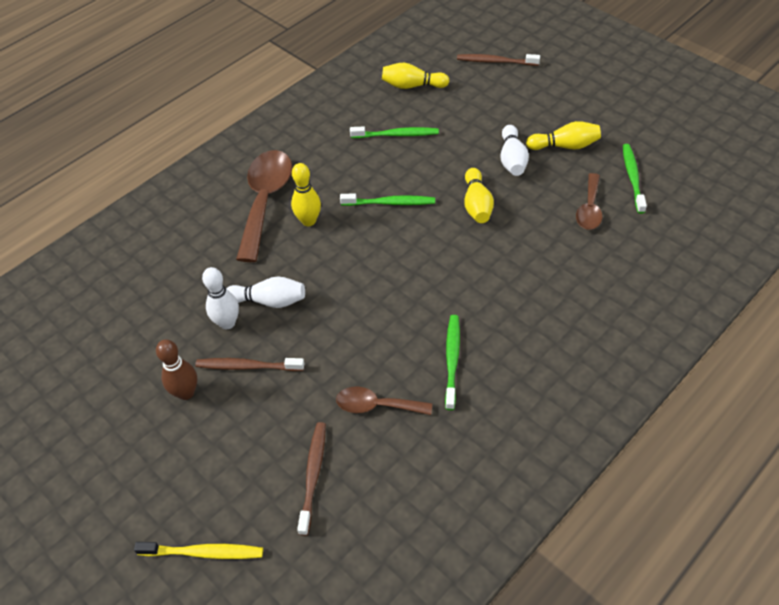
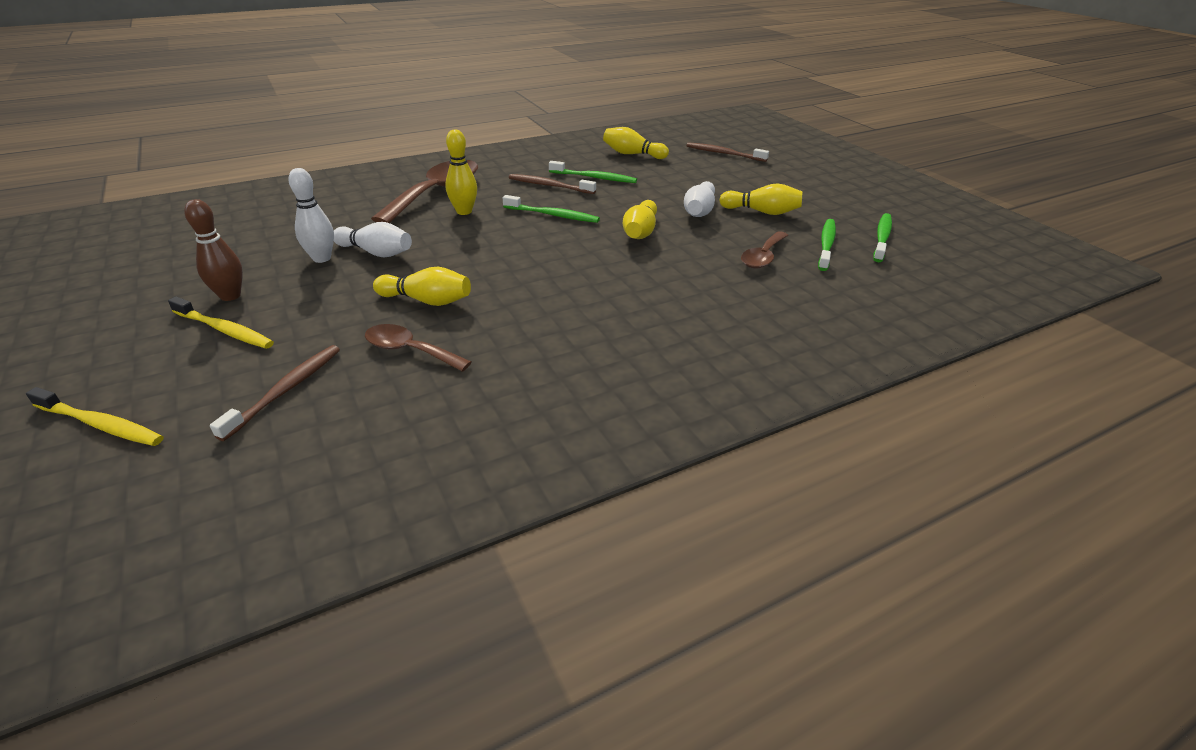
camera: 15 degrees right, 15 degrees down
(214, 432) = (224, 330): none -> yellow toothbrush
(248, 366) = (309, 291): brown toothbrush -> brown toothbrush (550, 186)
(353, 347) = (427, 301): none -> yellow bowling pin
(452, 360) = (524, 335): green toothbrush -> green toothbrush (882, 238)

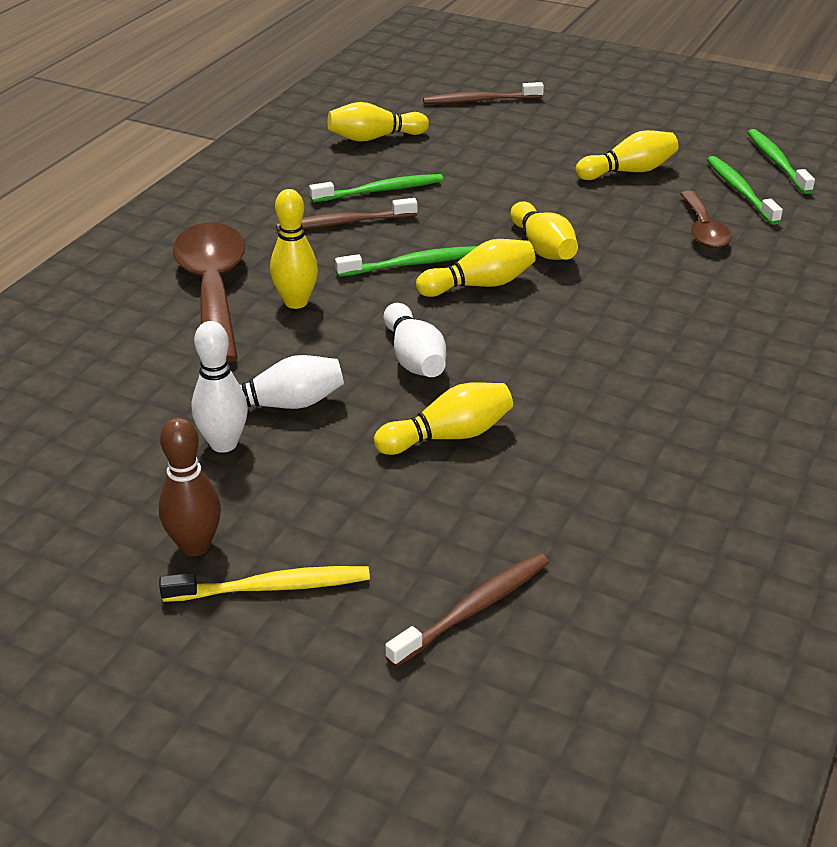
camera: 35 degrees left, 0 degrees up
(100, 424) = (335, 759): yellow toothbrush -> none
(285, 390) = (473, 609): brown toothbrush -> brown toothbrush turned 60 degrees clockwise
(409, 350) = (526, 500): brown spoon -> none
(572, 237) = (480, 285): none -> yellow bowling pin
(699, 211) = (564, 194): white bowling pin -> white bowling pin (414, 358)

